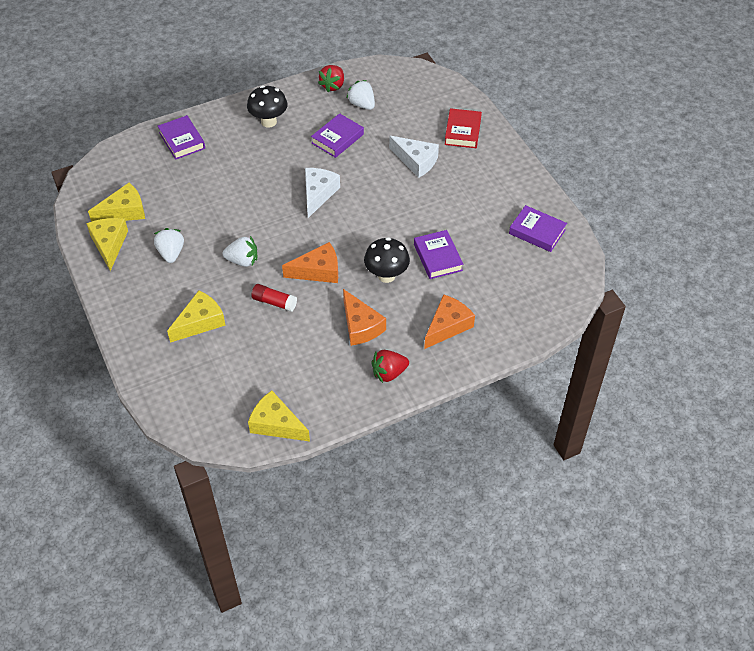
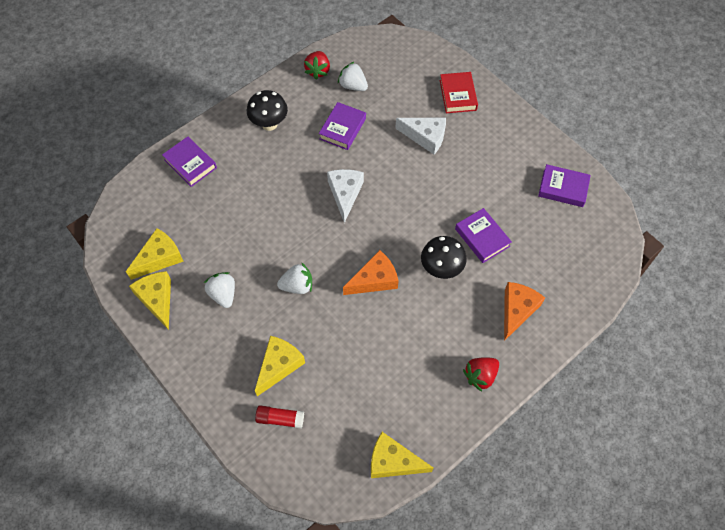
camera: 15 degrees left, 10 degrees up
(274, 302) = (344, 325): red glue stick -> red glue stick (280, 419)
(360, 326) = (436, 330): orange cheese -> none

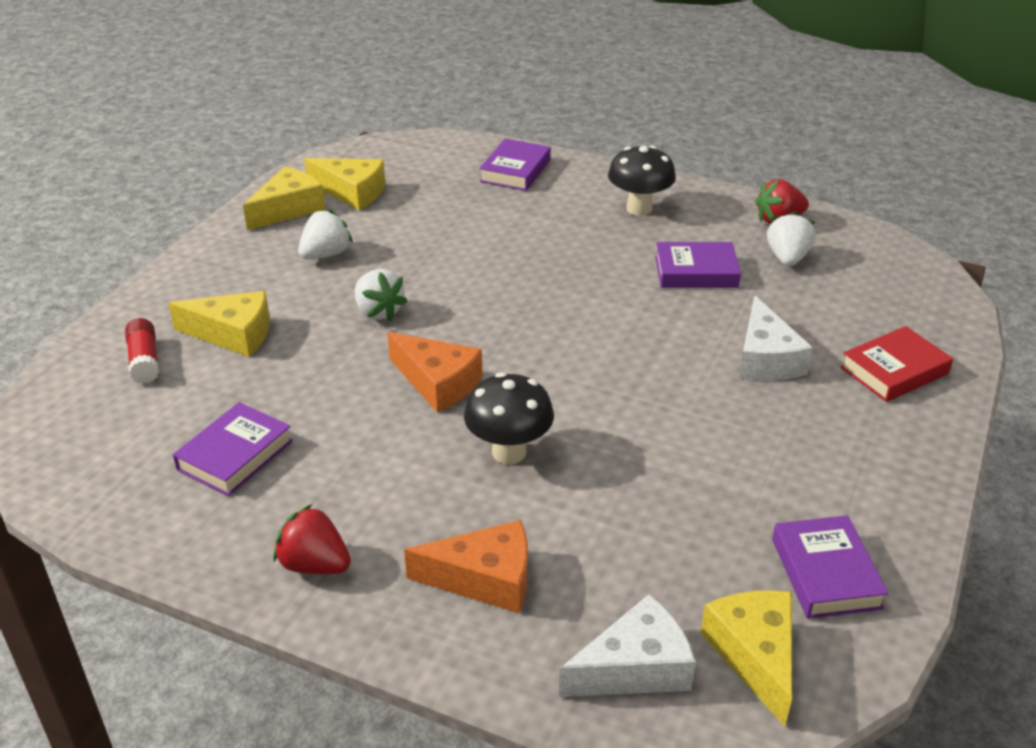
camera: 65 degrees right, 25 degrees down
(345, 194) = (576, 308): white cheese -> white cheese (635, 668)
(393, 461) = (105, 499): yellow cheese -> yellow cheese (755, 655)
(482, 237) = (613, 486): purple book -> purple book (235, 455)

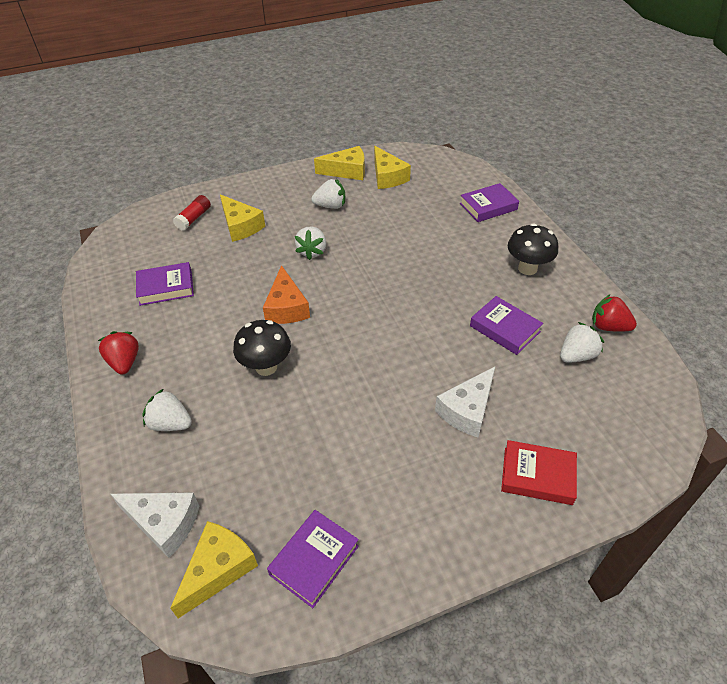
camera: 45 degrees right, 10 degrees up
(485, 579) = (170, 423): orange cheese -> white strawberry

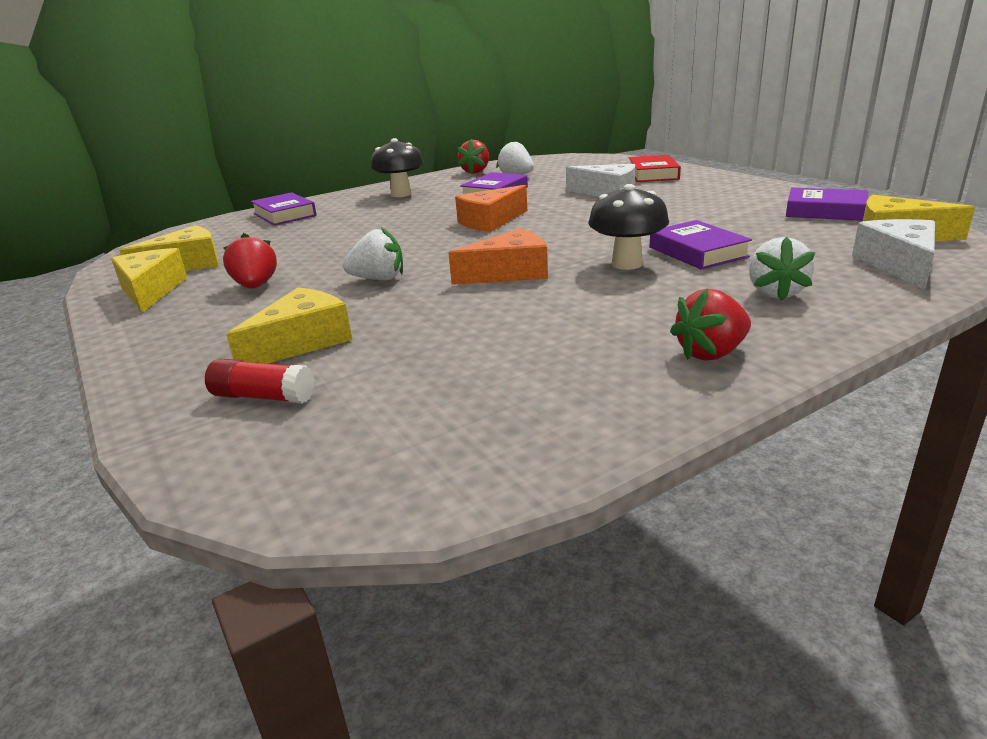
camera: 100 degrees left, 20 degrees down
(166, 287) = (503, 368): purple book -> purple book (697, 252)
(330, 206) = (256, 286): white strawberry -> red strawberry
(409, 314) = (490, 221): none -> orange cheese

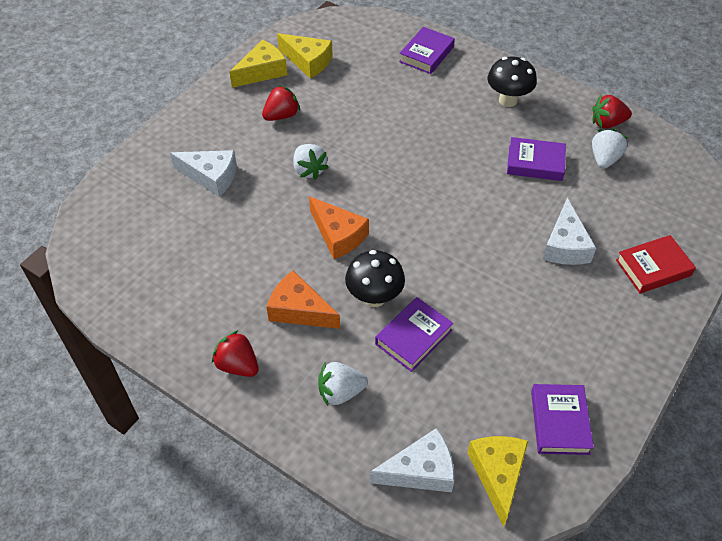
camera: 65 degrees right, 25 degrees up
(263, 397) = (152, 191): red glue stick -> none
(302, 342) = (211, 177): yellow cheese -> white cheese
(490, 221) = (450, 187): orange cheese -> orange cheese (299, 310)

